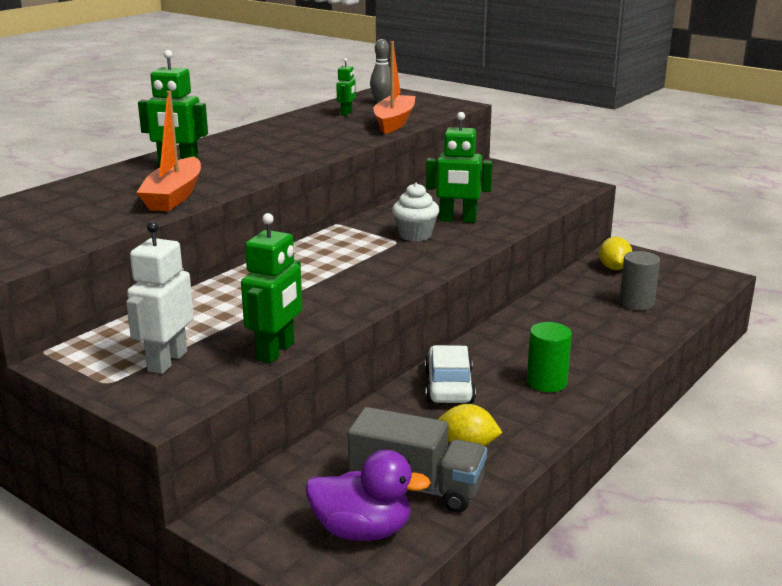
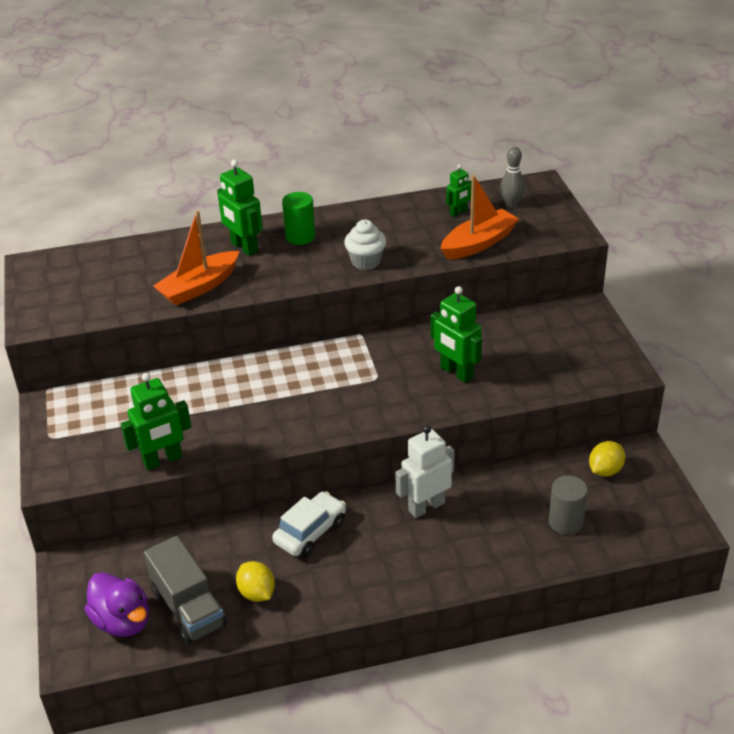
camera: 40 degrees right, 15 degrees up
(167, 361) = (97, 435): white robot -> white robot (426, 506)
(415, 235) = (399, 377): white cupcake -> white cupcake (366, 262)
(546, 382) = (381, 567): green cylinder -> green cylinder (300, 236)

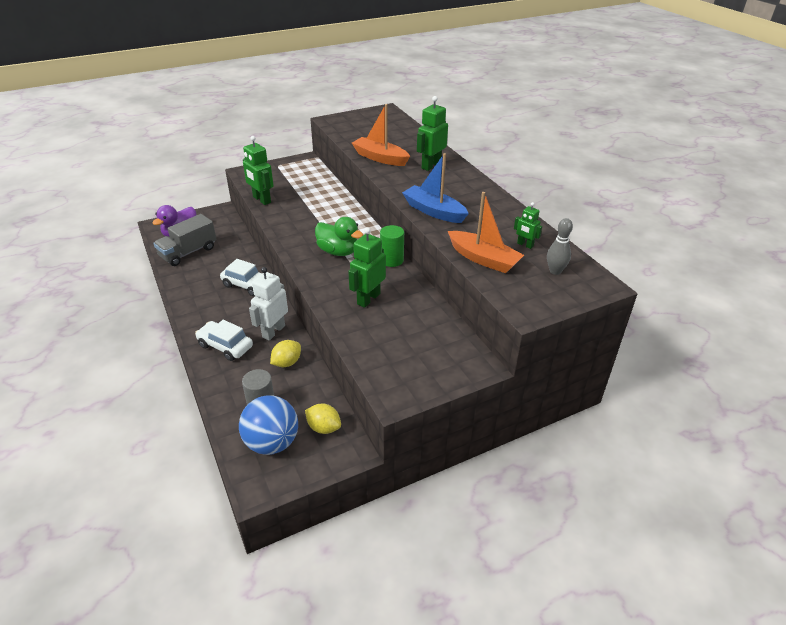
camera: 75 degrees right, 0 degrees up
(257, 593) = (197, 273): yellow lemon -> yellow lemon (287, 362)
(300, 236) = (453, 183): green cylinder -> green cylinder (391, 260)
(344, 388) = (338, 252): none -> green duck
(366, 262) = (434, 211): white cupcake -> blue boat
(426, 506) = (273, 331): white robot -> white robot turned 105 degrees counterclockwise
(446, 557) = (225, 346): none -> white car
(624, 515) = (272, 443): none -> blue ball

